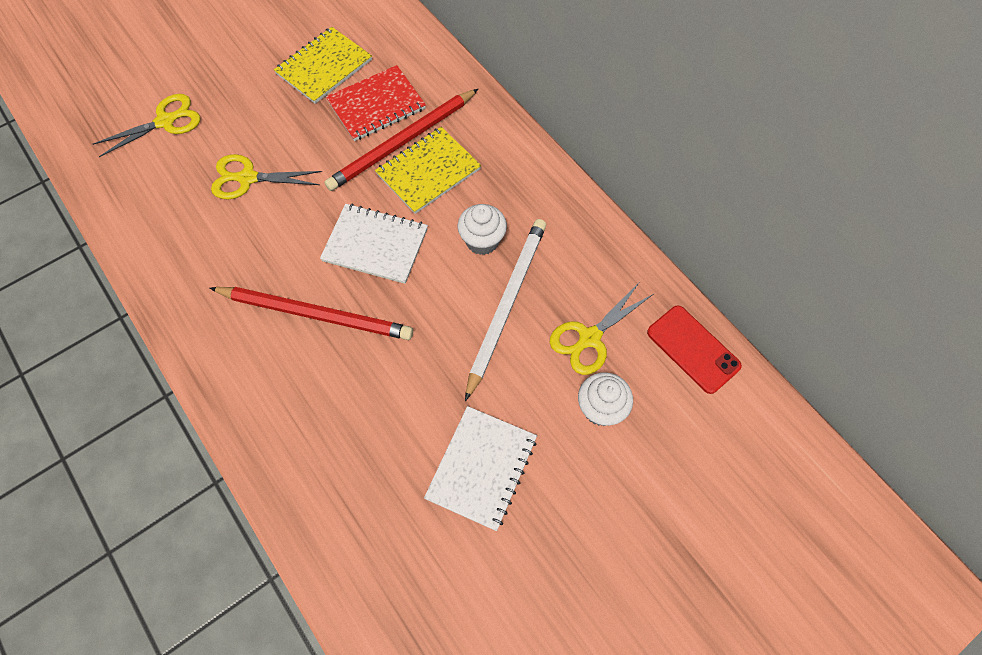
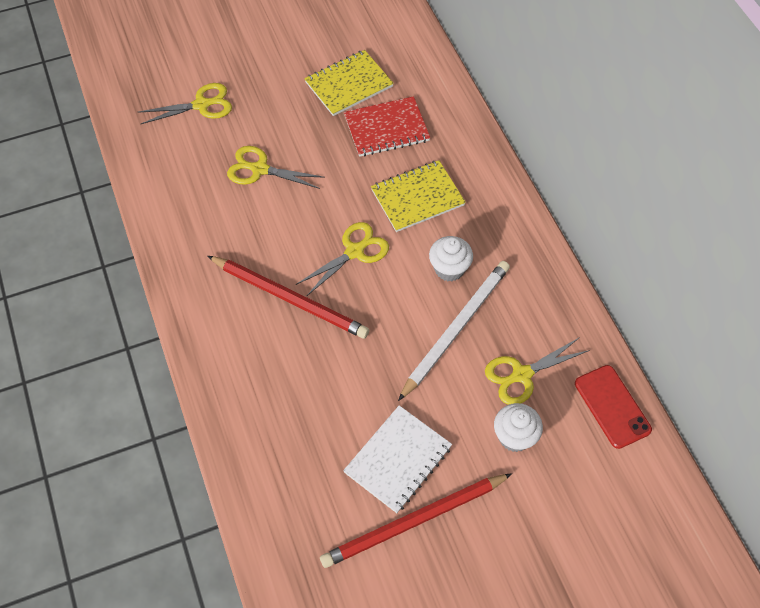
camera: 15 degrees right, 5 degrees down
(375, 245) = (355, 251): white notebook -> yellow scissors
(402, 142) = (401, 167): red pencil -> red pencil (414, 521)

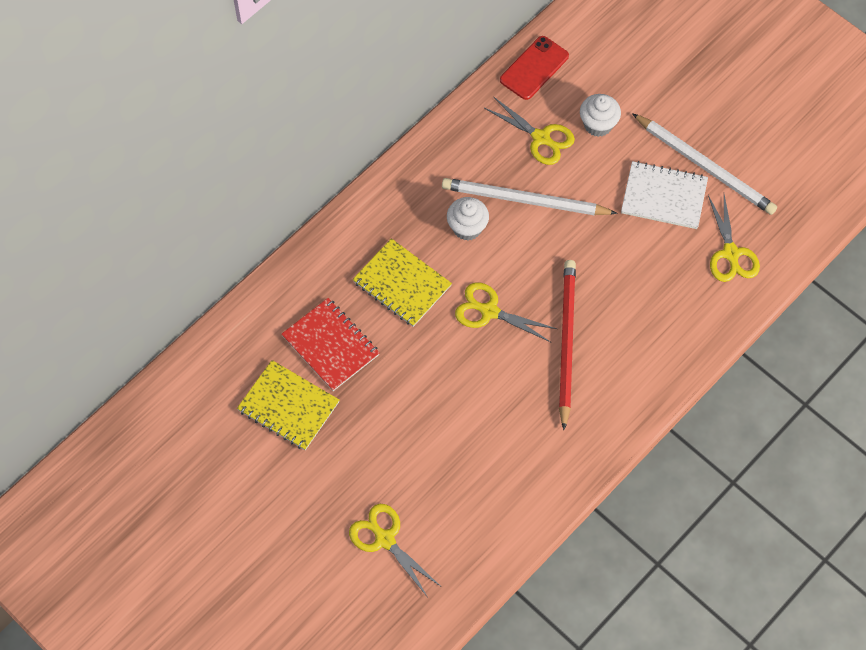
camera: 115 degrees left, 5 degrees up
(259, 169) = (439, 439): yellow scissors -> yellow scissors (731, 254)
(414, 521) = (705, 166): red pencil -> white pencil

